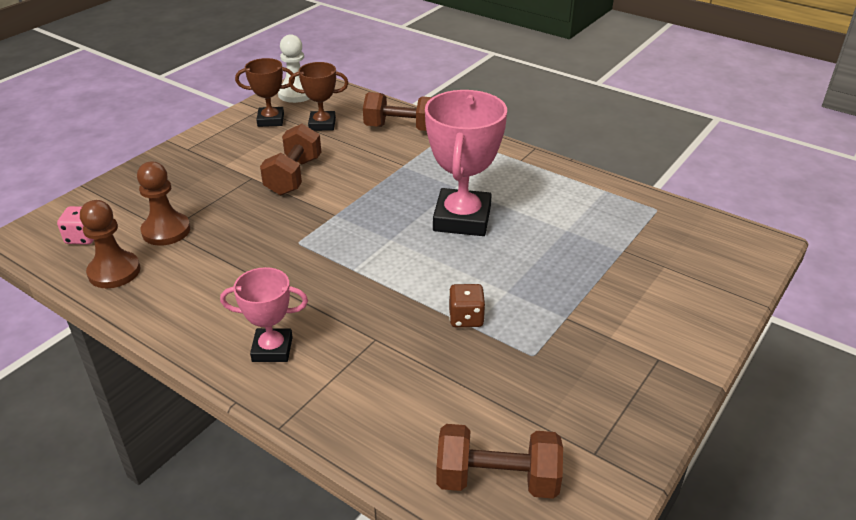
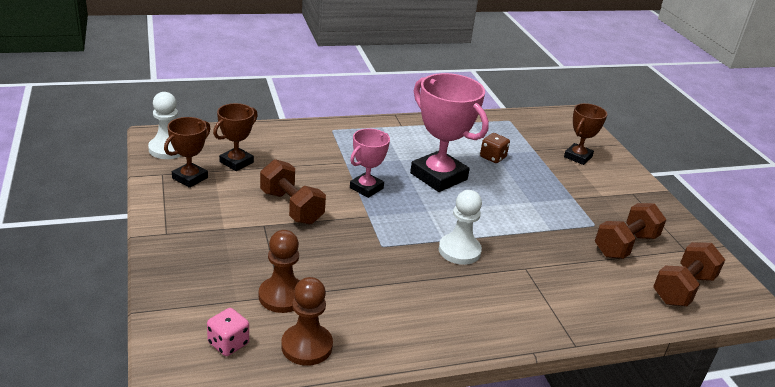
camera: 55 degrees left, 5 degrees down
(272, 349) = (494, 312): pink trophy -> pink trophy (366, 188)
(348, 286) = (459, 251): none -> white pawn
(401, 128) = (296, 139): brown dumbbell -> brown dumbbell (625, 245)
(466, 318) = (540, 227): brown dice -> brown dice (493, 157)
(666, 285) = (578, 157): none -> brown trophy

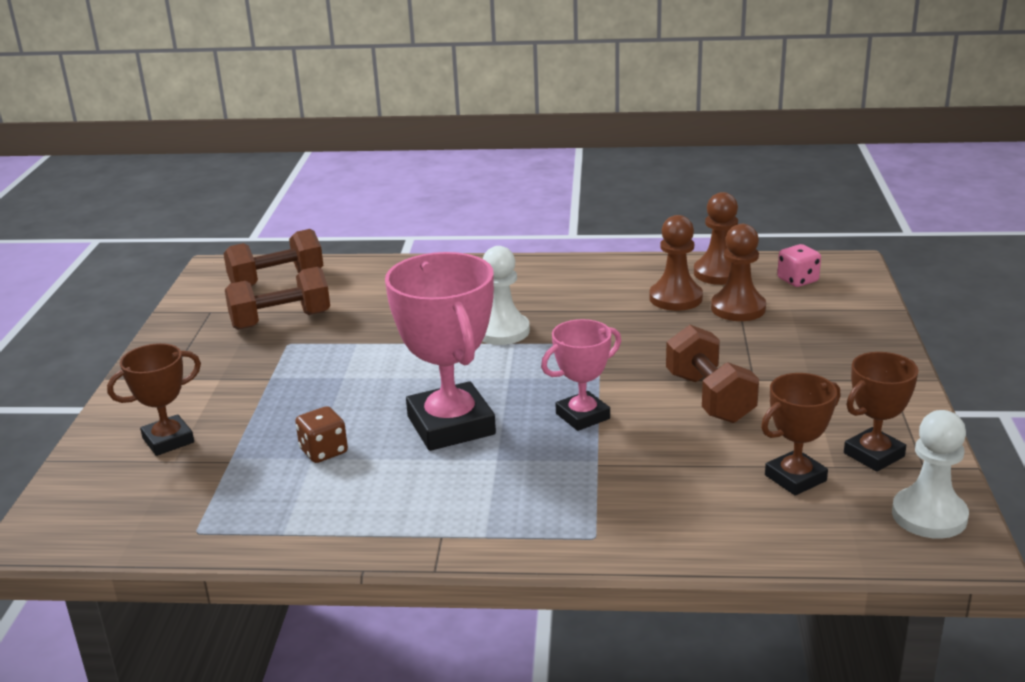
camera: 155 degrees left, 5 degrees down
(339, 303) = (675, 298): none -> brown pawn

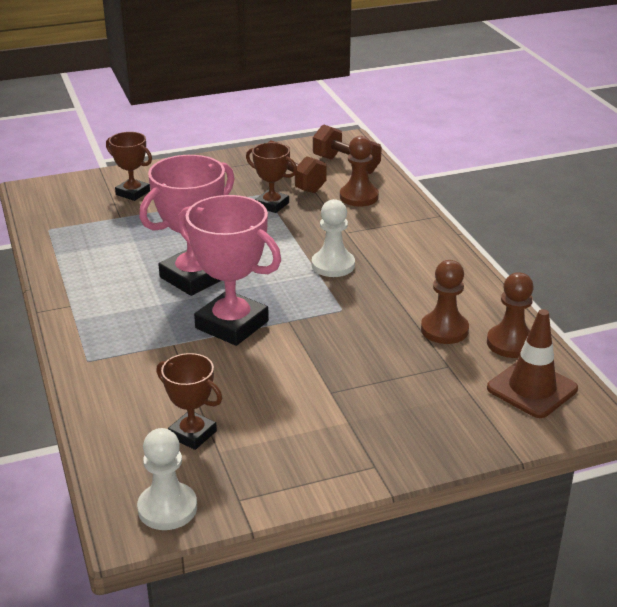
camera: 65 degrees right, 5 degrees up
(323, 451) = (143, 242): brown dice -> none
(582, 416) = (232, 325): pink trophy -> pink trophy, size x1.76
(709, 398) = (288, 375): brown dumbbell -> none
(738, 308) = (449, 364): brown pawn -> brown pawn (359, 197)
(797, 280) = (532, 389): pink dice -> brown traffic cone
(873, 455) = (243, 470): brown trophy -> brown trophy (272, 205)

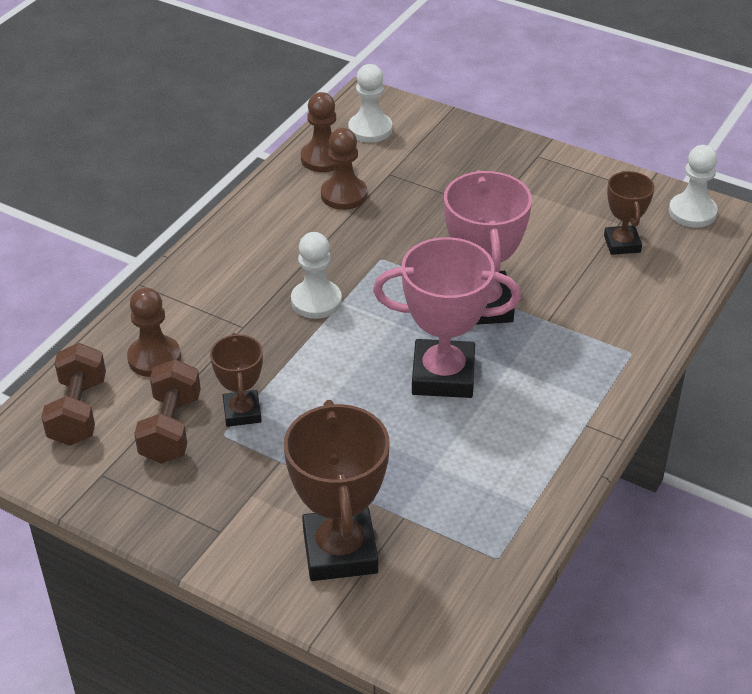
camera: 130 degrees left, 10 degrees up
(133, 193) = (340, 551): brown trophy -> brown trophy, size x1.76
(532, 389) = (370, 129): brown traffic cone -> white pawn

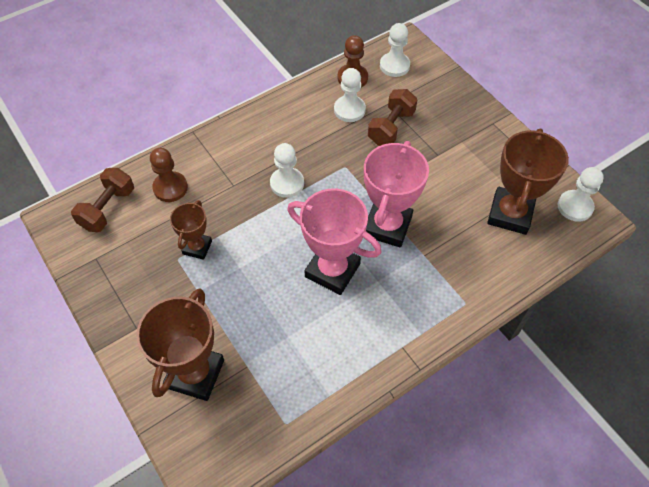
camera: 25 degrees right, 15 degrees up
(171, 429) = (151, 242): brown dumbbell -> brown dumbbell (391, 127)
(344, 195) = (349, 110): brown pawn -> white pawn
(622, 244) = (510, 214): brown trophy -> brown trophy, size x1.76

